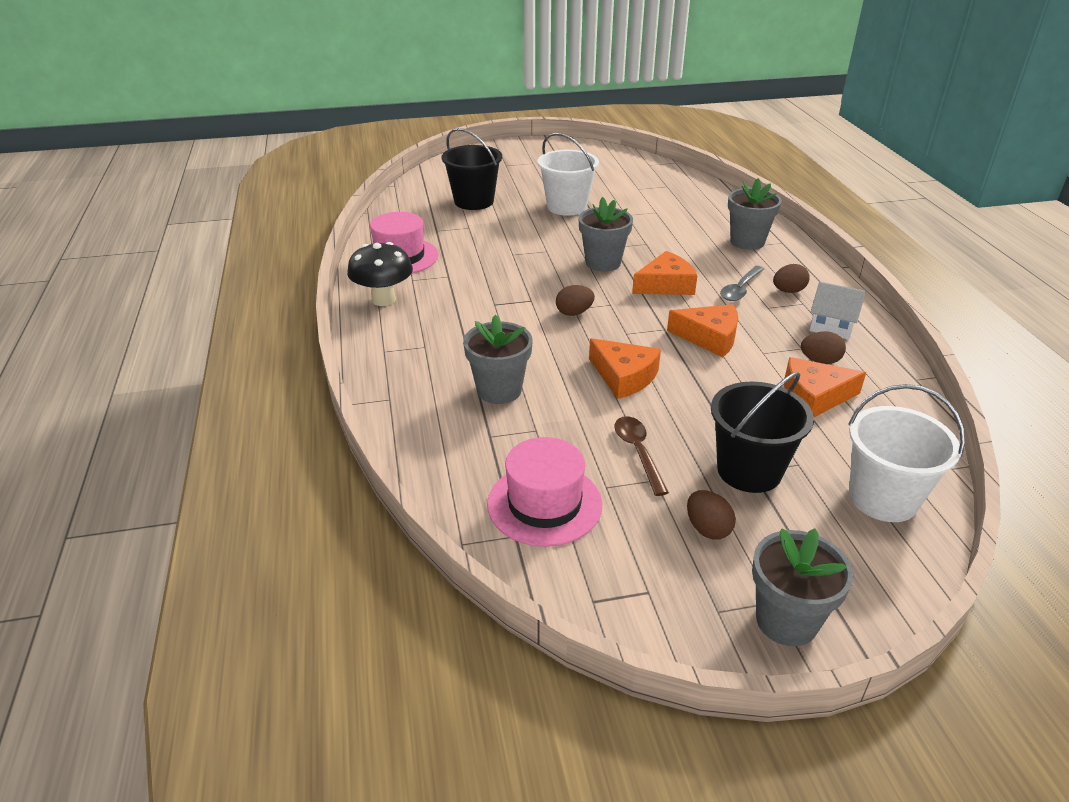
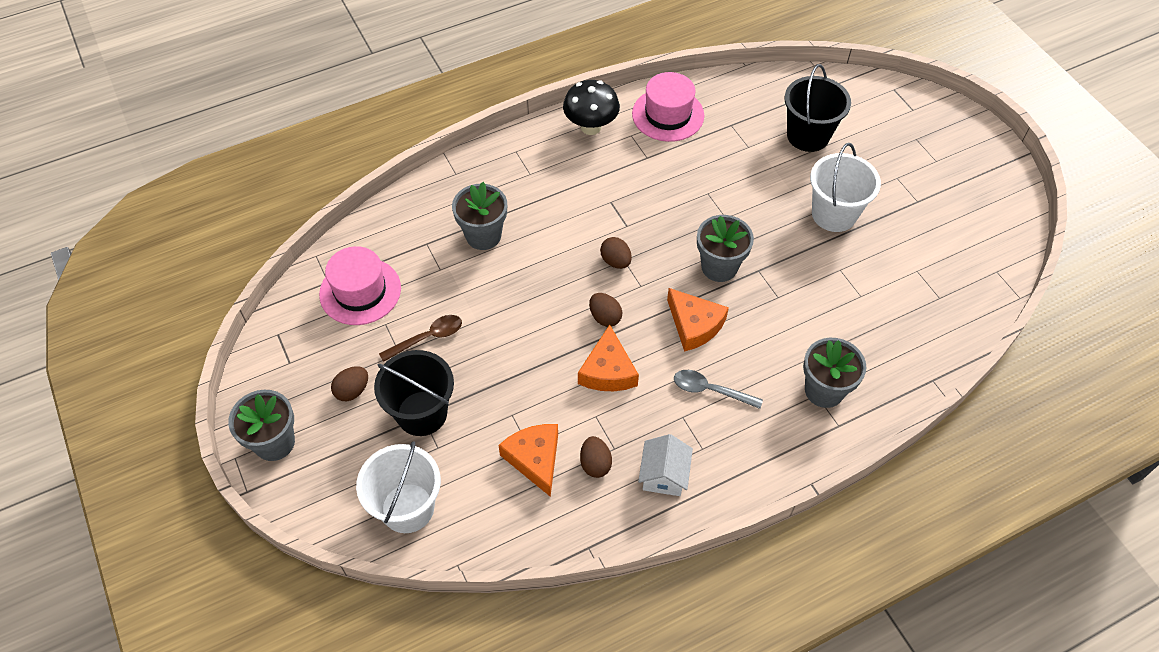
camera: 75 degrees right, 20 degrees up
(624, 377) = (525, 314): orange cheese -> none
(788, 291) = (723, 434): brown egg -> brown egg (605, 317)

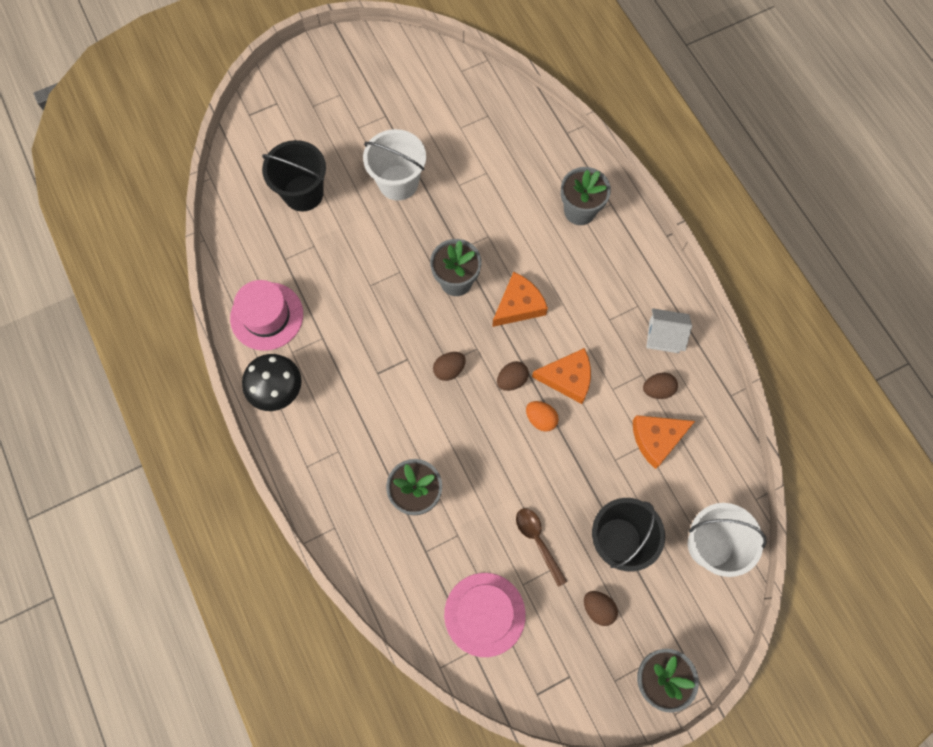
camera: 90 degrees left, 15 degrees up
(560, 343) = (541, 419): none -> orange egg
(710, 390) = (583, 296): grey spoon -> none

